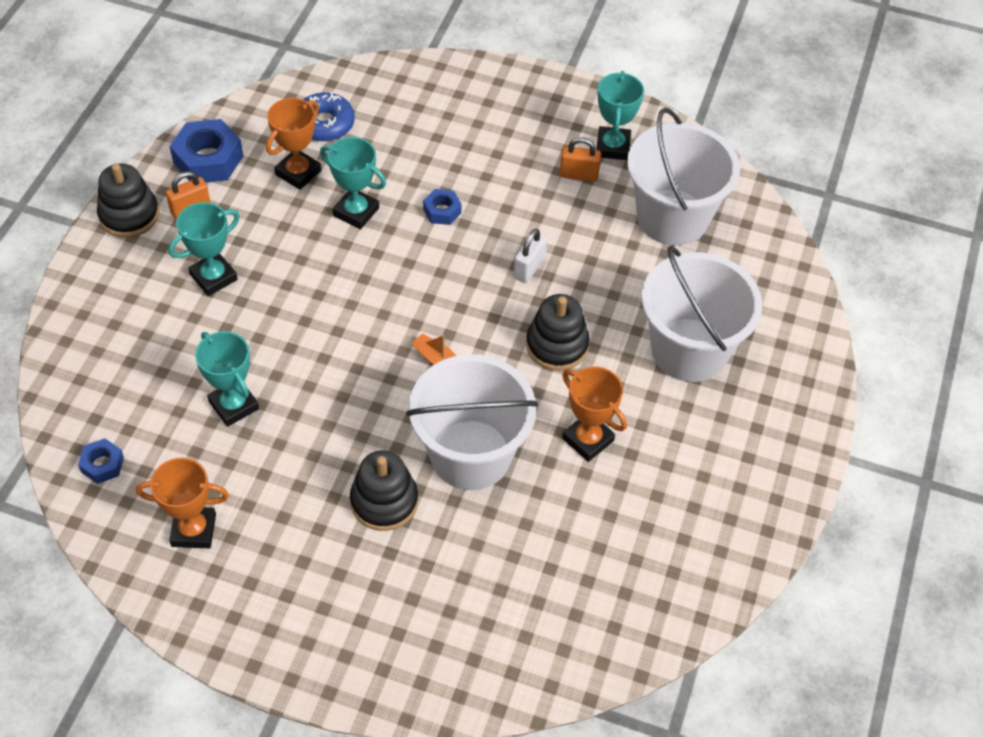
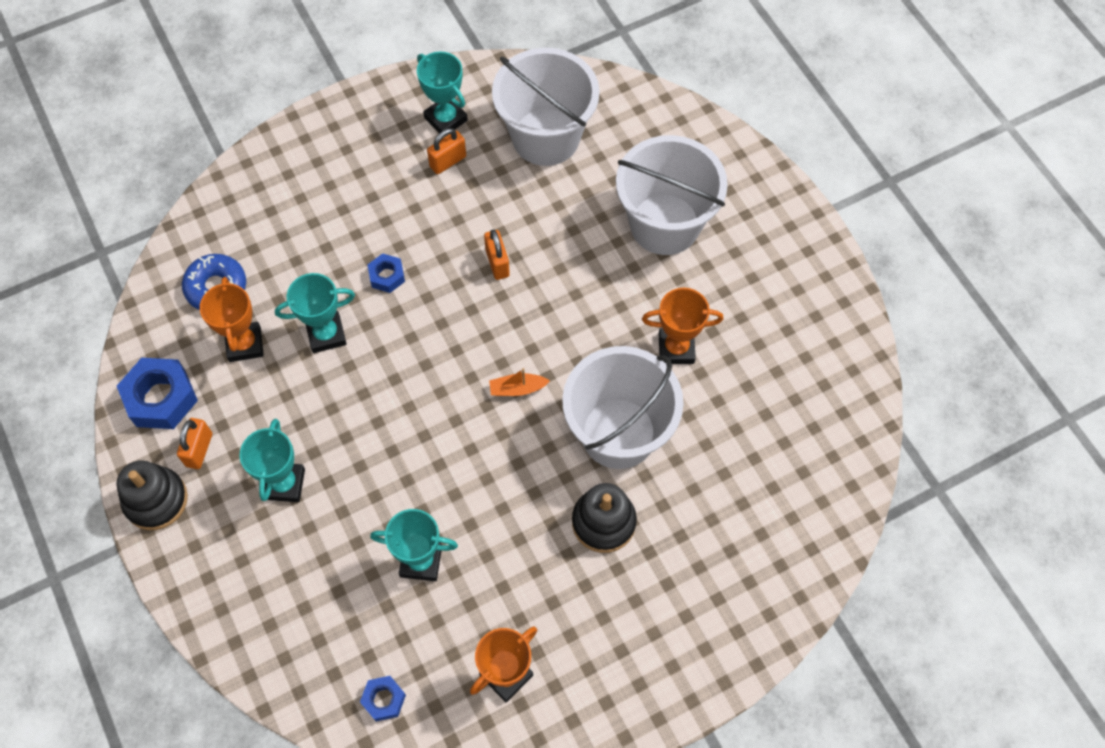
camera: 45 degrees left, 10 degrees up
(529, 268) = (497, 263): white padlock -> orange padlock
(557, 345) = (580, 301): black stacking toy -> none

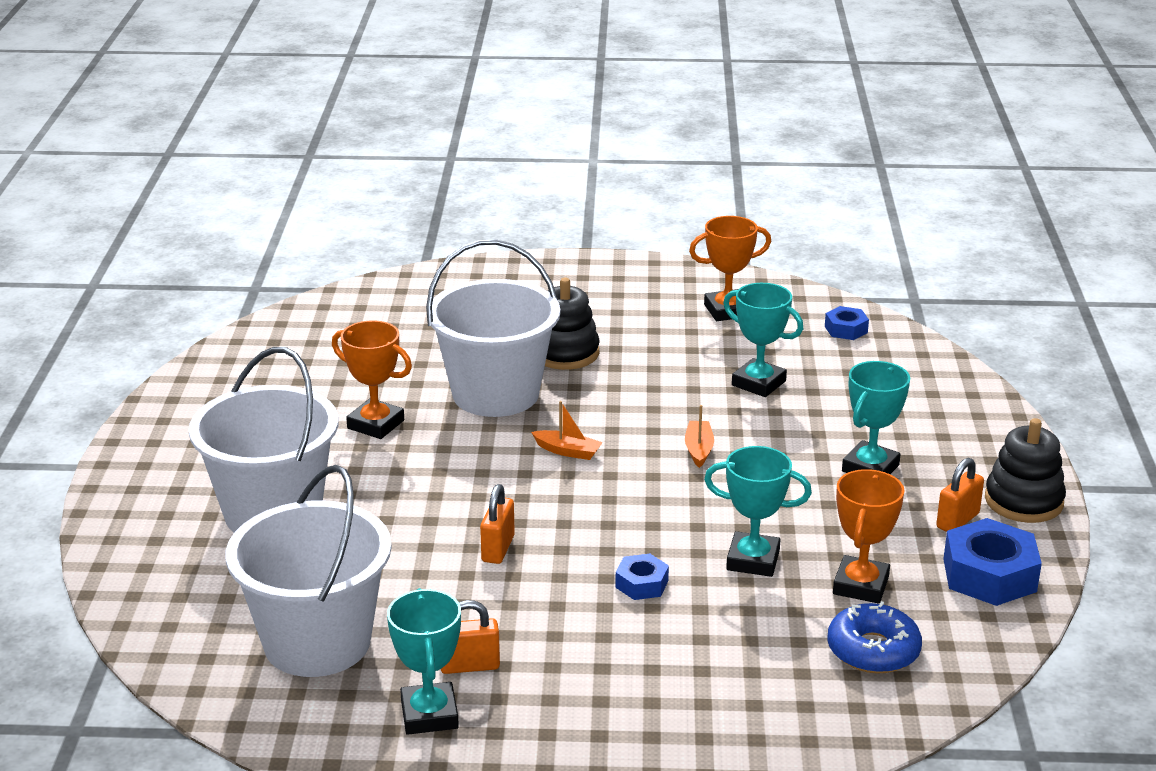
camera: 150 degrees left, 35 degrees down
(423, 441) = (699, 449): none -> orange boat

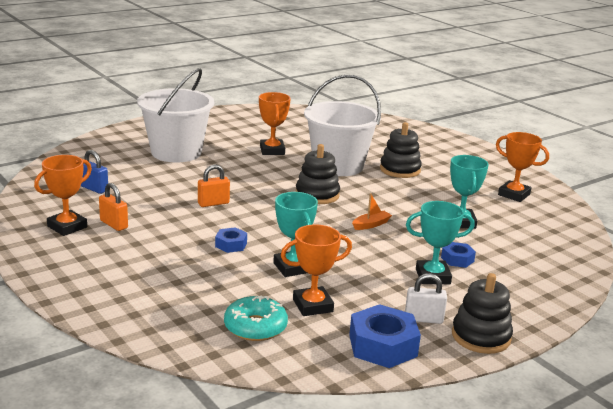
camera: 50 degrees right, 5 degrees down
(317, 642) = (94, 188): white bucket -> blue padlock
(429, 715) = (67, 227): turquoise trophy -> orange trophy
(568, 451) = (317, 195): orange boat -> black stacking toy
(846, 329) = (560, 230): blue nut -> blue nut (457, 259)
(873, 650) = (255, 327): blue donut -> turquoise donut
(957, 520) = (423, 319): orange padlock -> white padlock

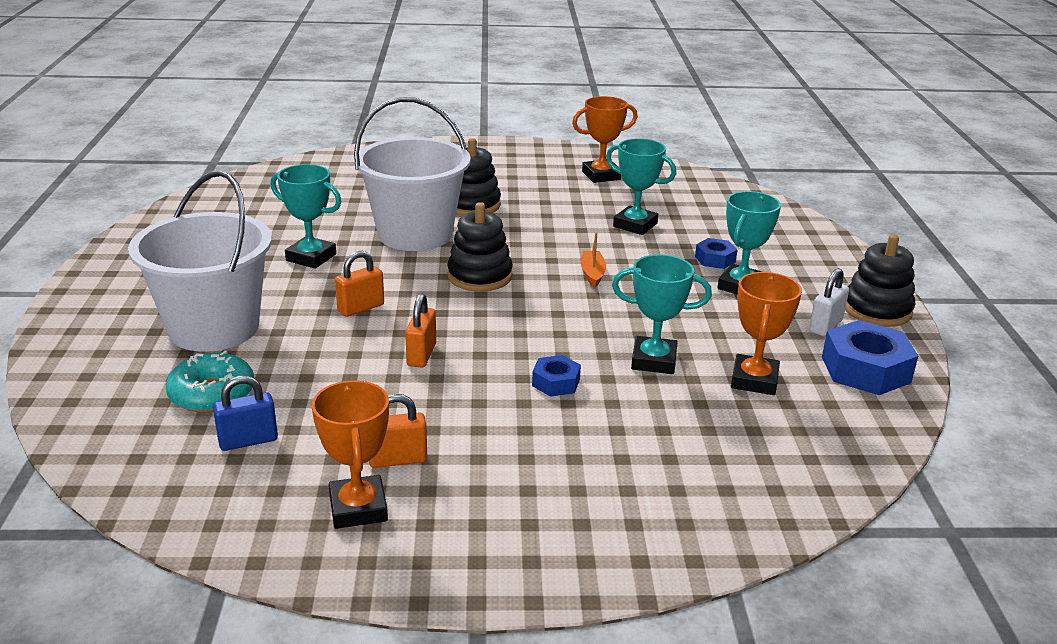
camera: 55 degrees left, 5 degrees up
(239, 176) = (361, 308): none -> orange padlock
(255, 327) = (778, 436): turquoise donut -> turquoise donut (212, 393)
(272, 150) = (311, 257): orange trophy -> turquoise trophy

